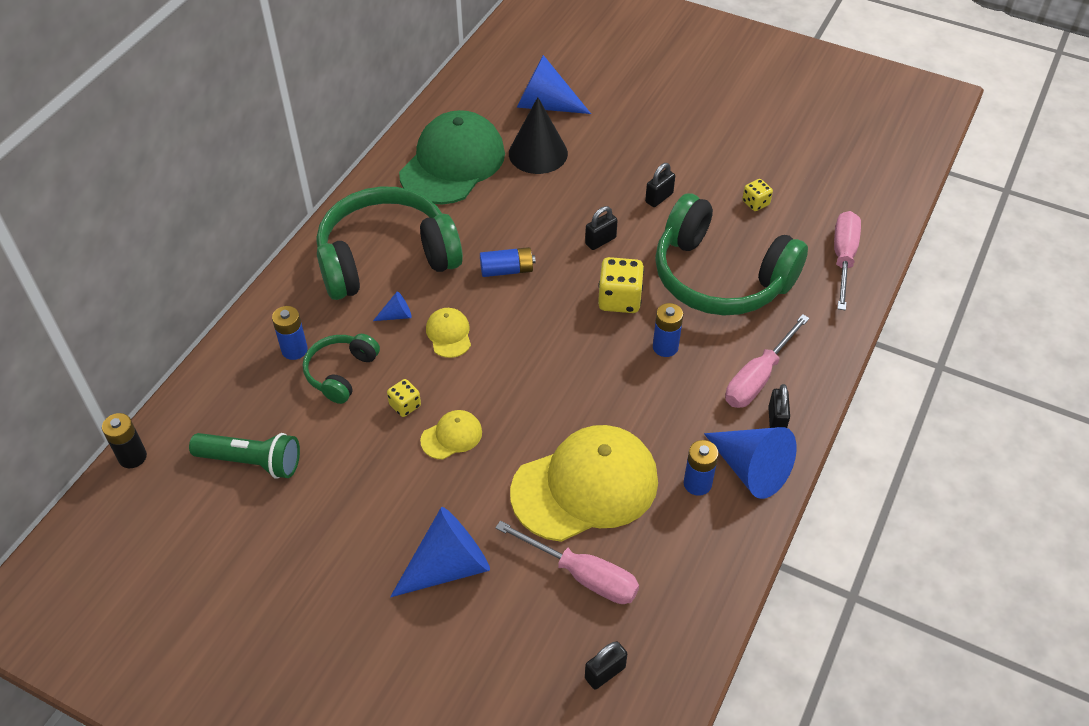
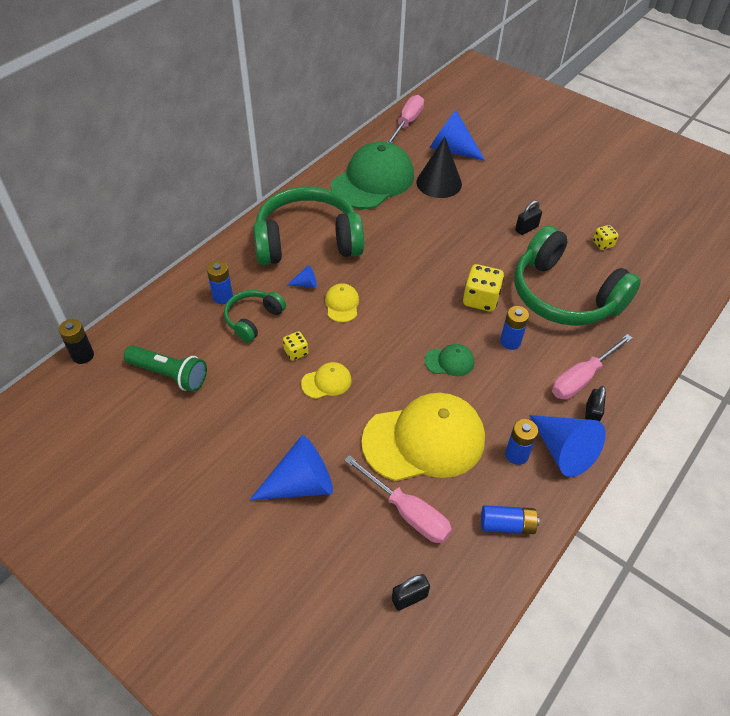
camera: 10 degrees right, 0 degrees up
(507, 270) = (397, 264): blue battery -> blue battery (507, 525)
(597, 384) = (449, 361): none -> green cap
(600, 241) = (474, 253): black padlock -> none
(843, 258) = (667, 296): pink screwdriver -> pink screwdriver (407, 123)

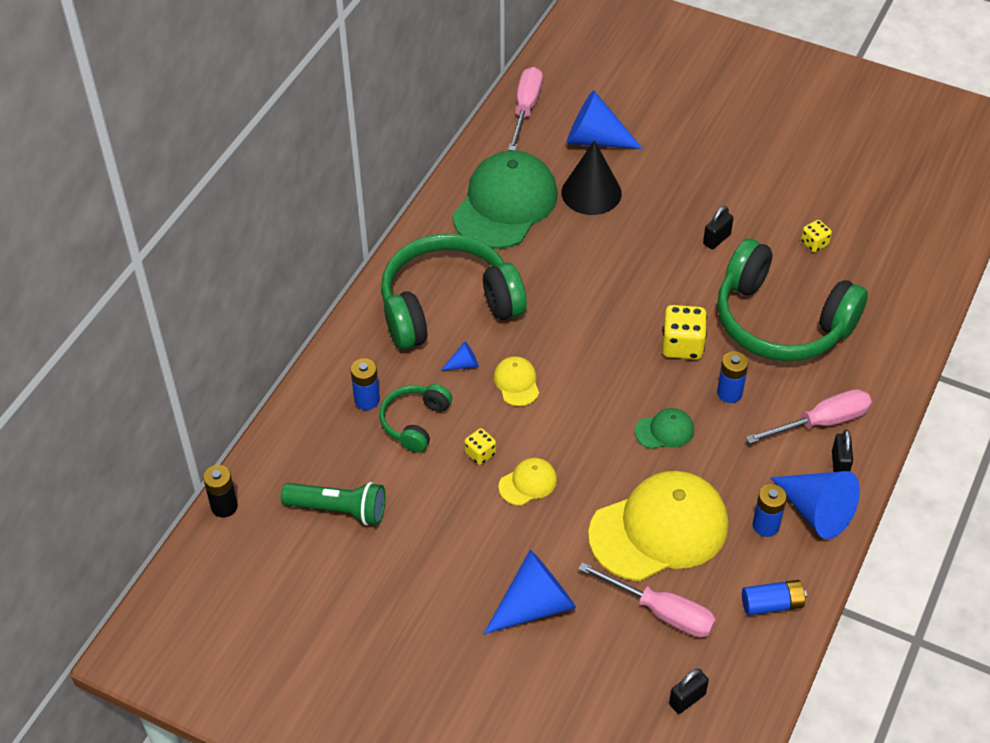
camera: 10 degrees left, 0 degrees up
(582, 378) = (821, 422): pink screwdriver -> pink screwdriver turned 150 degrees counterclockwise

